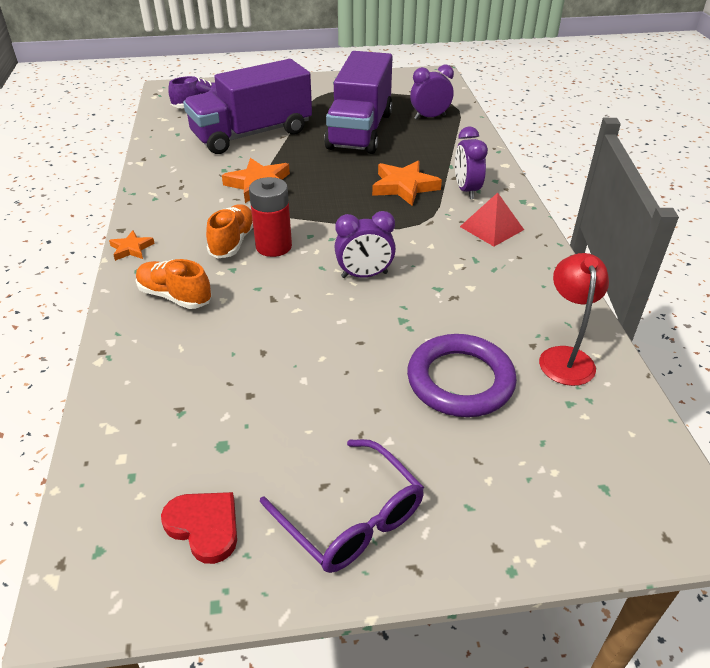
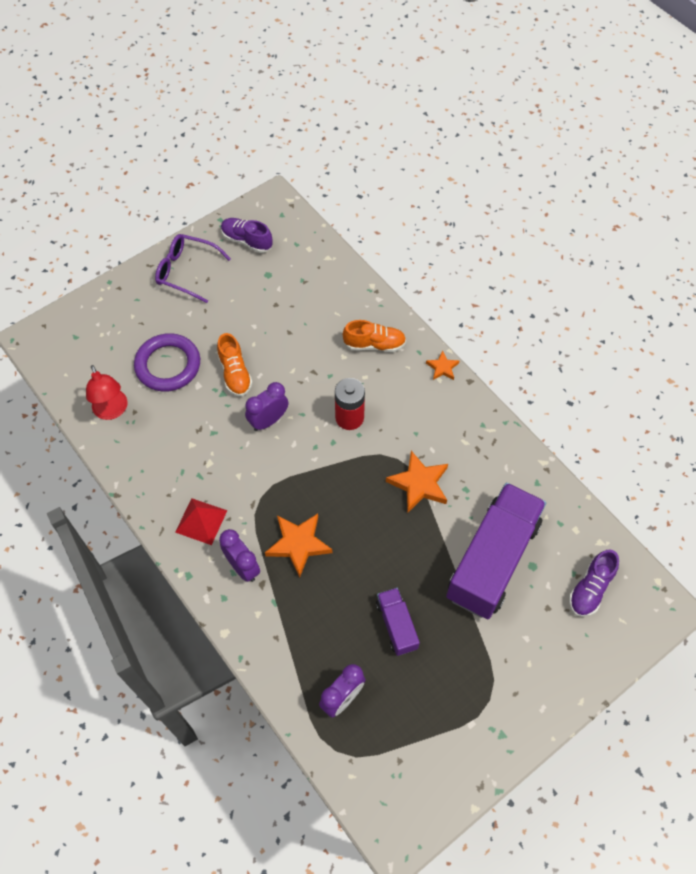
camera: 150 degrees right, 20 degrees up
(204, 526) = (247, 241): red heart -> purple shoe
(233, 242) = (381, 408): orange shoe -> orange shoe (235, 373)
(360, 130) = (396, 625): purple truck -> purple truck, size x0.47

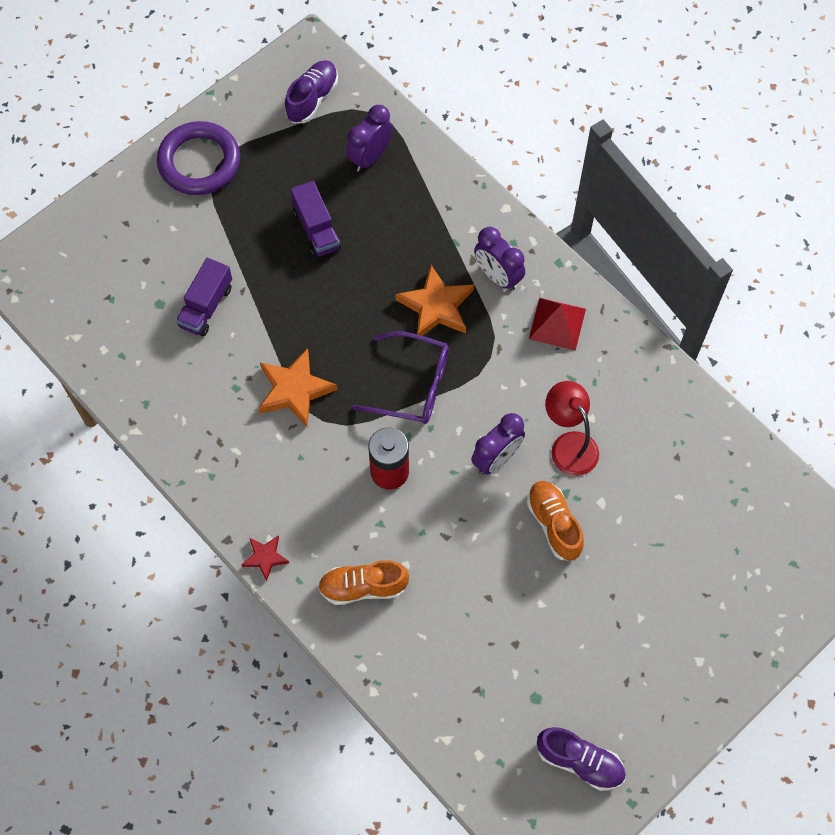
camera: 175 degrees right, 5 degrees up
(112, 411) = (706, 455): red lamp -> red lamp (569, 445)
(168, 365) = (649, 529): purple ring -> purple ring (199, 162)
(186, 271) = (662, 693): purple glasses -> purple glasses (412, 385)
(442, 368) = (265, 557): orange star -> red star
(492, 560) = (206, 306): purple truck -> purple truck, size x0.47
(590, 589) = (94, 284): purple shoe -> purple shoe (312, 99)

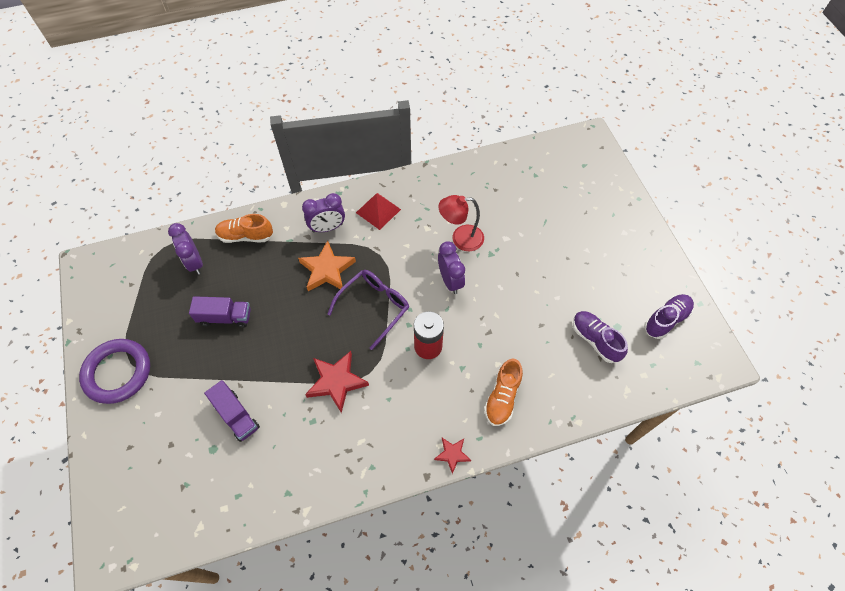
camera: 65 degrees left, 5 degrees down
(294, 390) = (336, 382): orange star -> red star
(312, 99) = (125, 278): purple shoe -> purple shoe (595, 340)
(554, 524) = (508, 268): orange shoe -> orange shoe (246, 236)

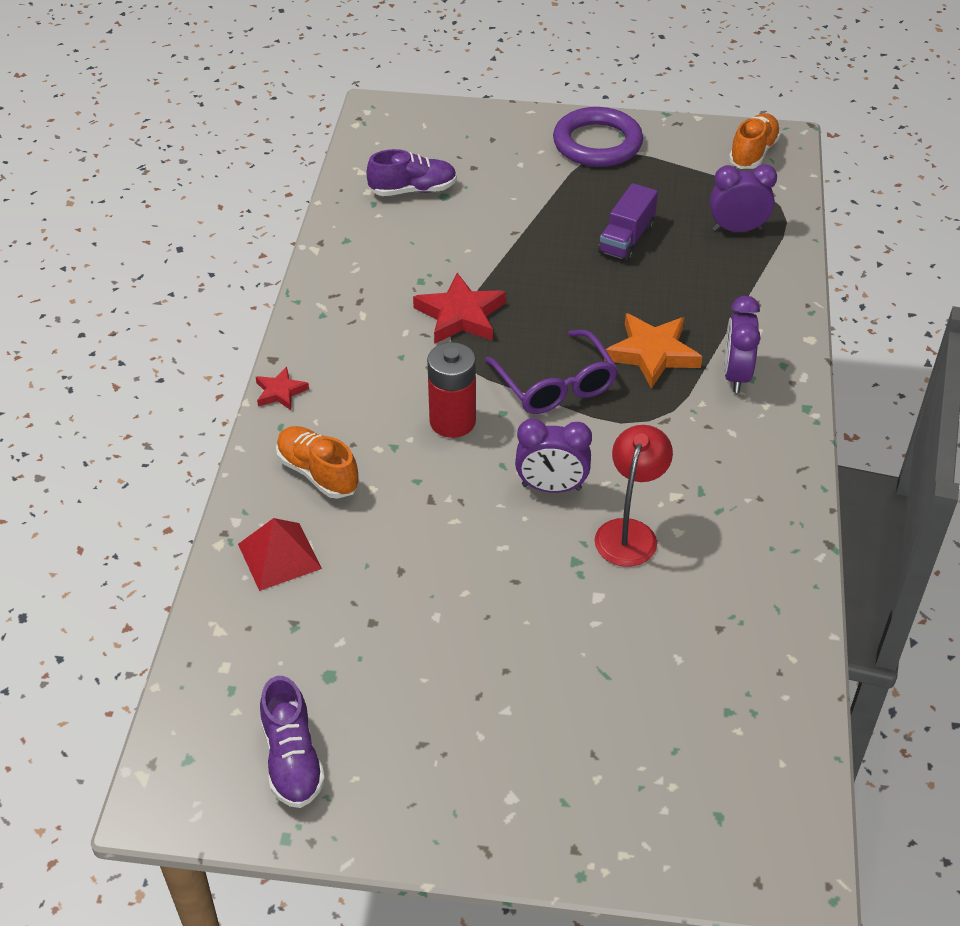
camera: 115 degrees right, 15 degrees down
(236, 416) = (474, 221): purple truck -> none
(246, 236) = (762, 286): orange shoe -> orange shoe (753, 153)
(378, 211) = (743, 445): red pyramid -> red pyramid (279, 556)
(595, 340) = (327, 631): purple shoe -> purple shoe (413, 190)

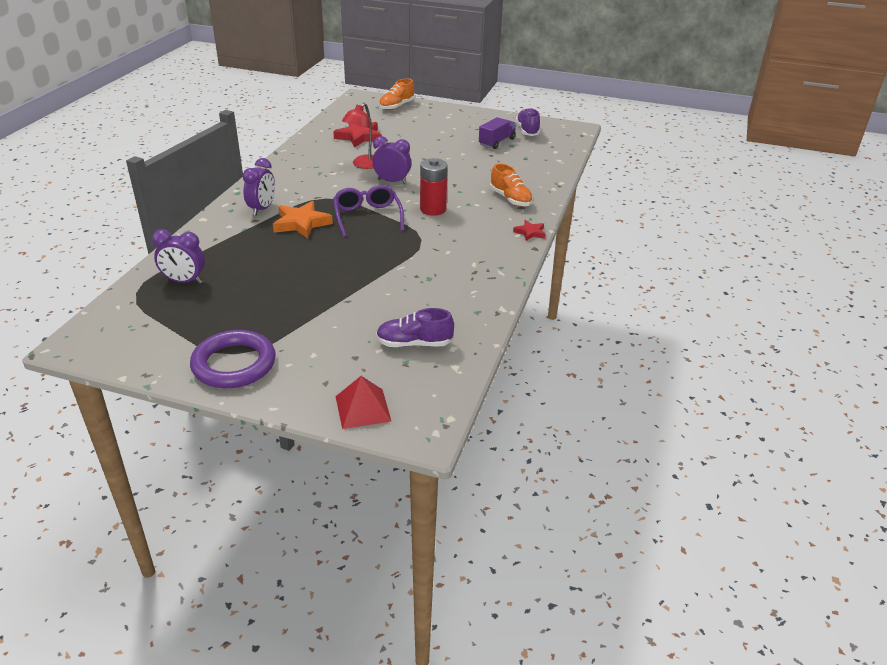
camera: 170 degrees left, 10 degrees down
(279, 556) = (531, 176): red pyramid -> red pyramid (363, 408)
(460, 315) = (409, 255): red star -> red star (359, 137)
(626, 239) = (269, 285): purple truck -> purple truck (497, 142)
(753, 153) = (110, 336): orange shoe -> orange shoe (396, 106)

